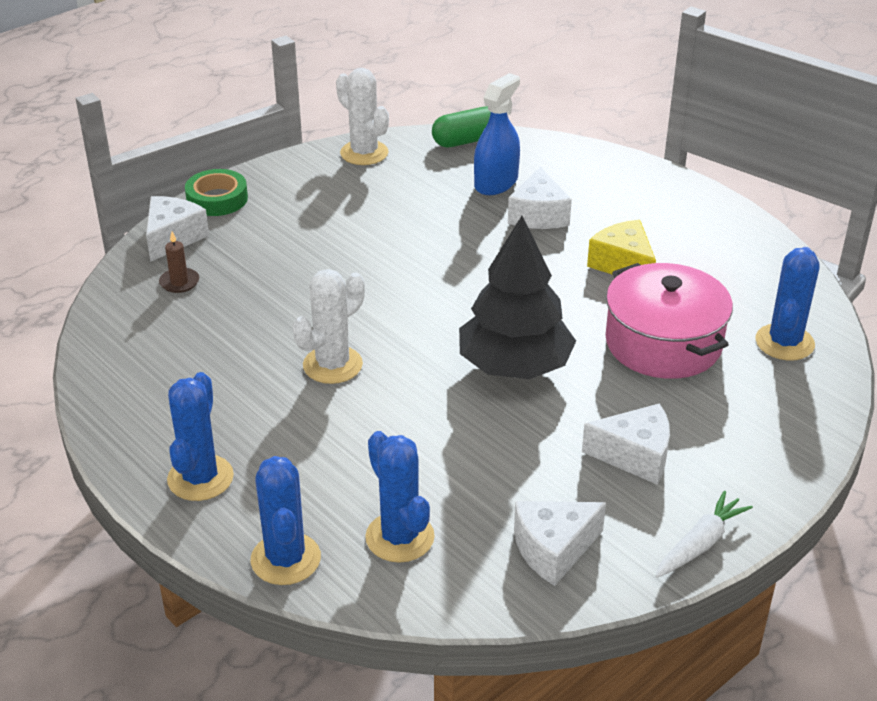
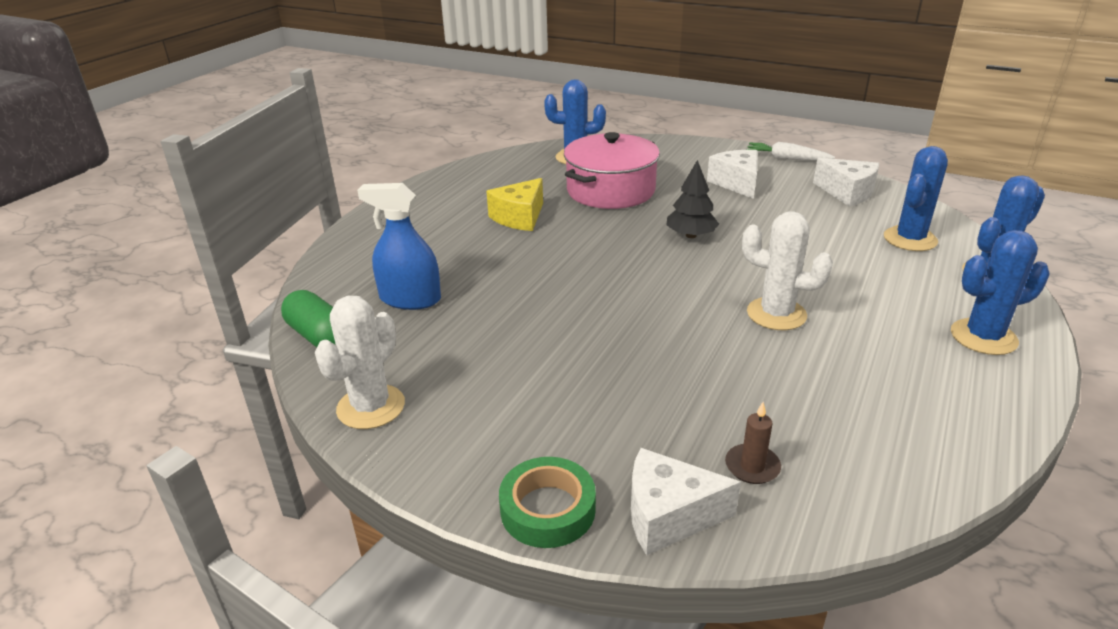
camera: 110 degrees left, 5 degrees down
(514, 366) = (691, 235): black tree -> black tree, size x0.54
(538, 215) = (462, 265): white cheese -> none

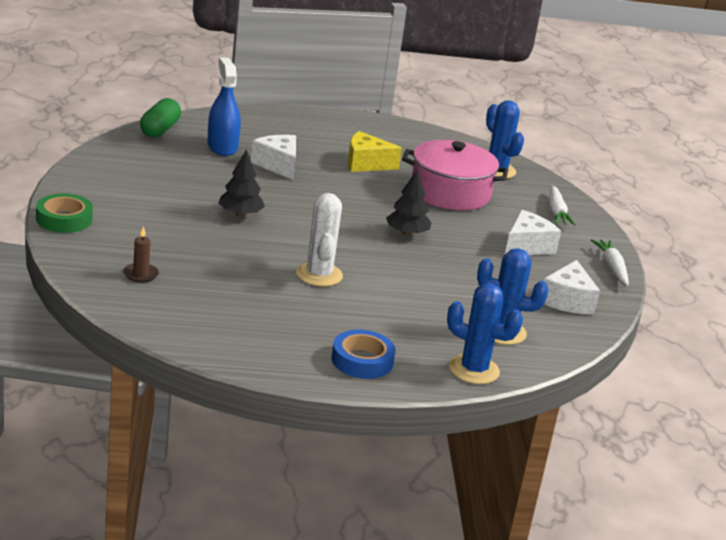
camera: 55 degrees right, 5 degrees down
(371, 407) = (109, 158): white cactus -> none
(603, 332) = (240, 214): none -> black tree
(668, 516) = (82, 253): white cheese -> white cheese (278, 165)
(673, 154) = (556, 212): none -> white carrot
(983, 337) = (362, 360): blue cactus -> blue tape

